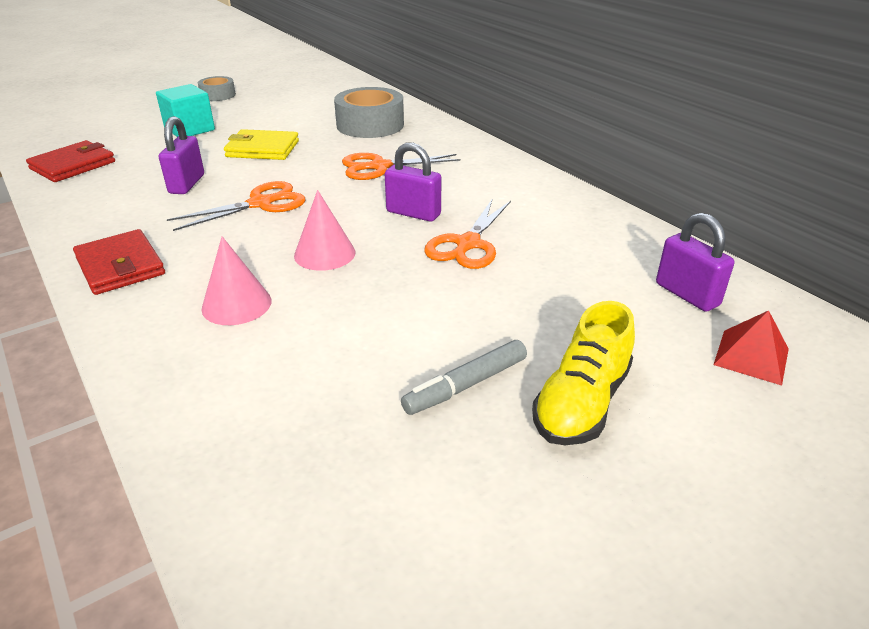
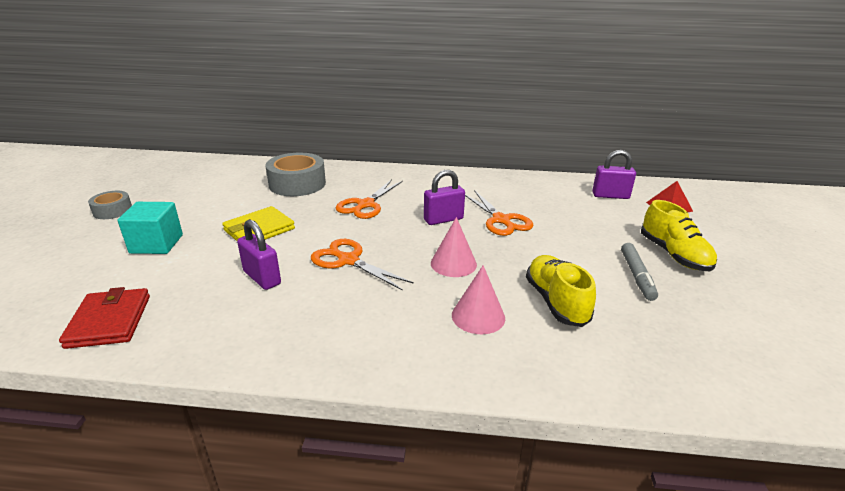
camera: 50 degrees left, 5 degrees down
(120, 266) = (356, 349): red wallet -> none
(260, 204) = (348, 260): orange scissors -> orange scissors turned 60 degrees counterclockwise
(321, 342) = (556, 302): none -> yellow shoe

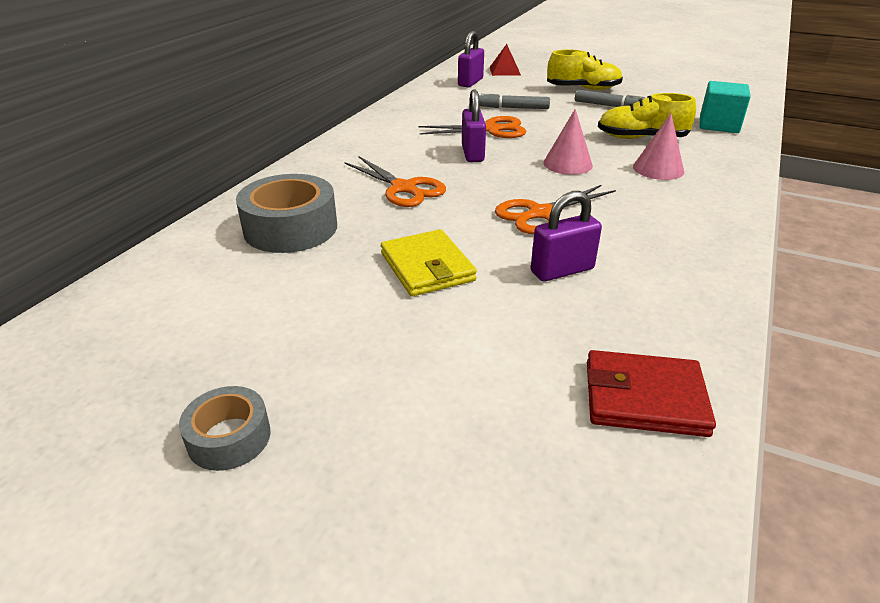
camera: 70 degrees left, 5 degrees up
(156, 244) = (421, 365): turquoise cube -> turquoise cube (718, 125)
(565, 223) = (512, 108): none -> grey marker

